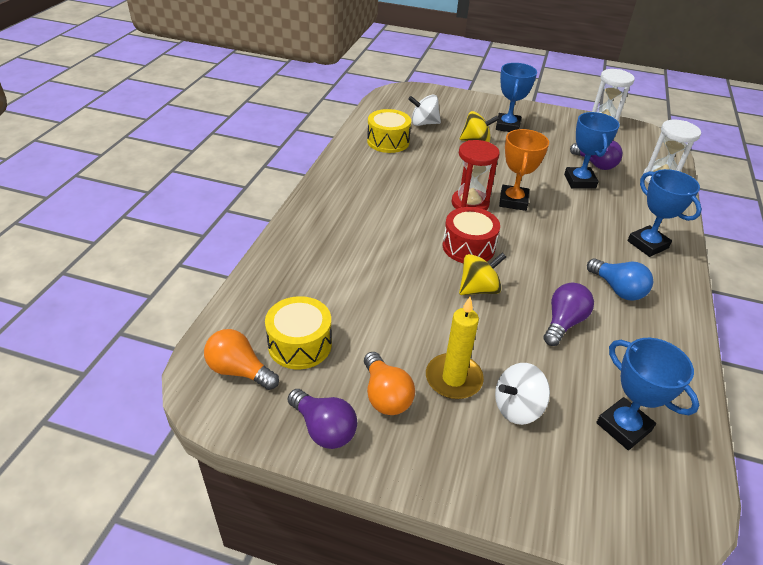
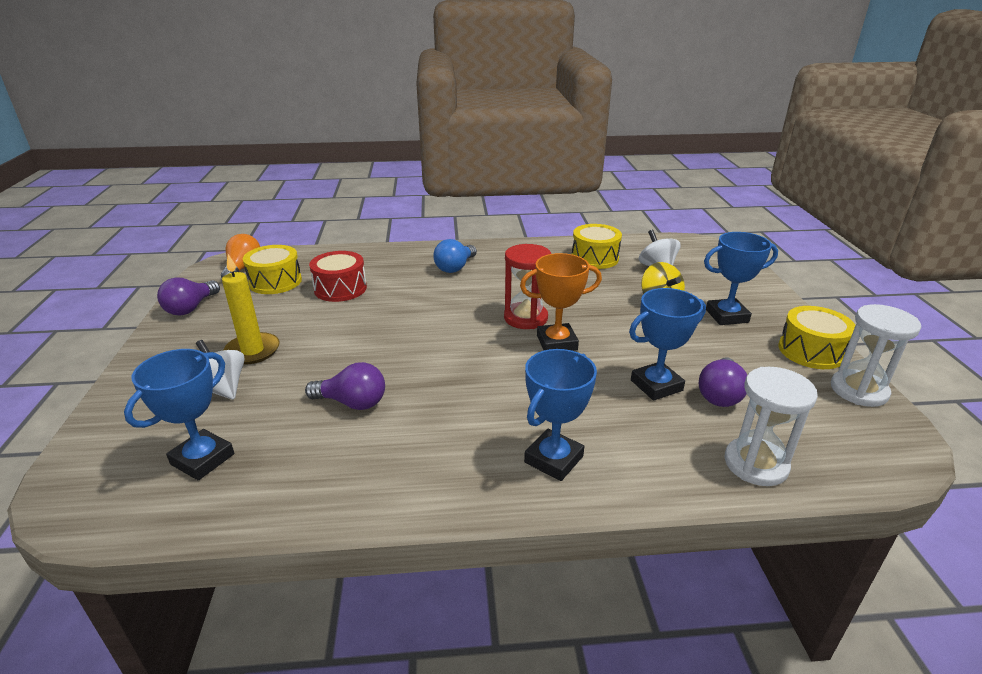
camera: 70 degrees right, 10 degrees down
(385, 395) = (227, 324): orange light bulb -> none
(468, 247) = (447, 329): red drum -> red drum (340, 289)
(478, 289) = (381, 345): yellow spinning top -> none
(560, 118) = (811, 351): none -> yellow drum
(617, 289) = (434, 438): blue light bulb -> blue light bulb (455, 267)

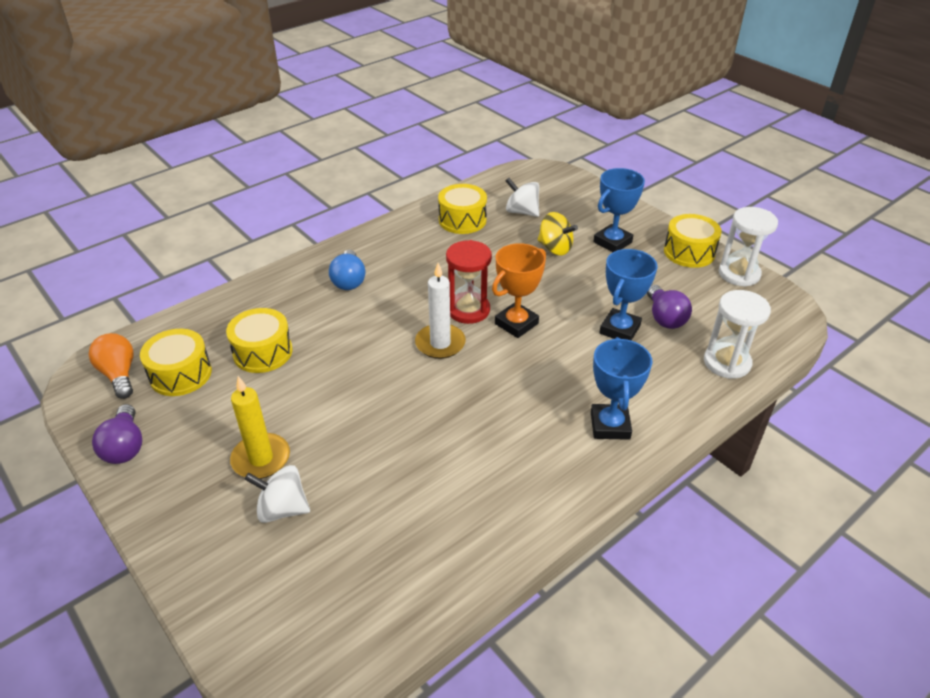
camera: 35 degrees left, 10 degrees up
(202, 459) = (352, 575): blue trophy -> none
(340, 289) = (263, 352): red drum -> yellow drum
(352, 403) = (416, 459): purple light bulb -> none
(473, 332) = (440, 343): none -> white candle

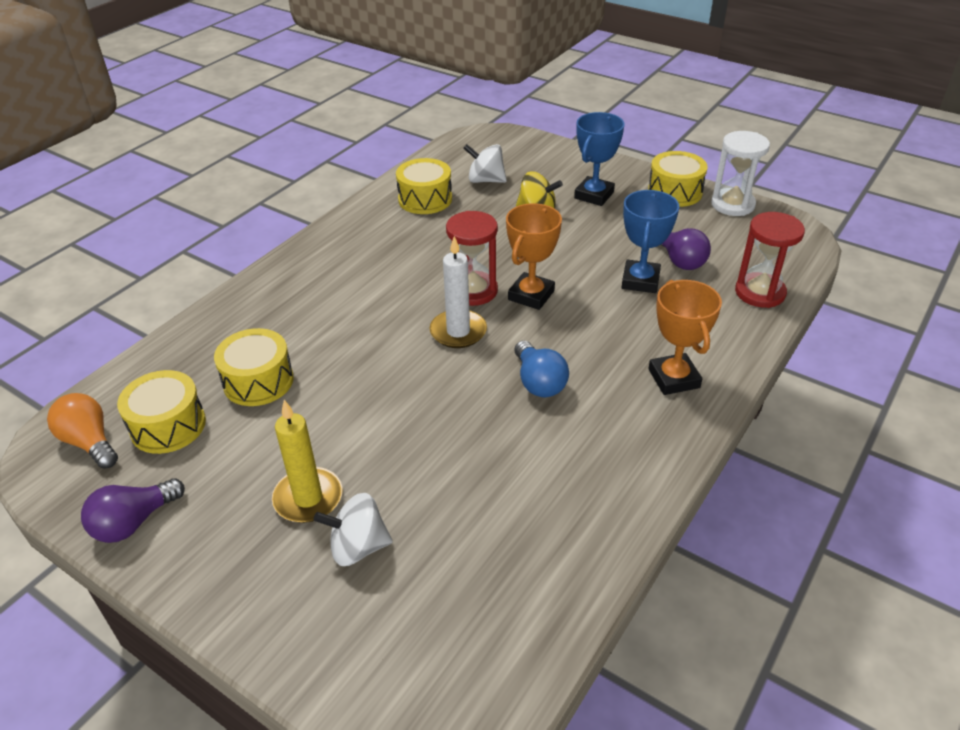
camera: 15 degrees left, 0 degrees up
(125, 446) = (134, 522): purple light bulb -> purple light bulb turned 75 degrees clockwise
(349, 280) = (325, 284): blue light bulb -> blue light bulb (539, 382)
(610, 425) = (673, 378): blue trophy -> orange trophy
(727, 362) = (760, 292): white hourglass -> red hourglass

